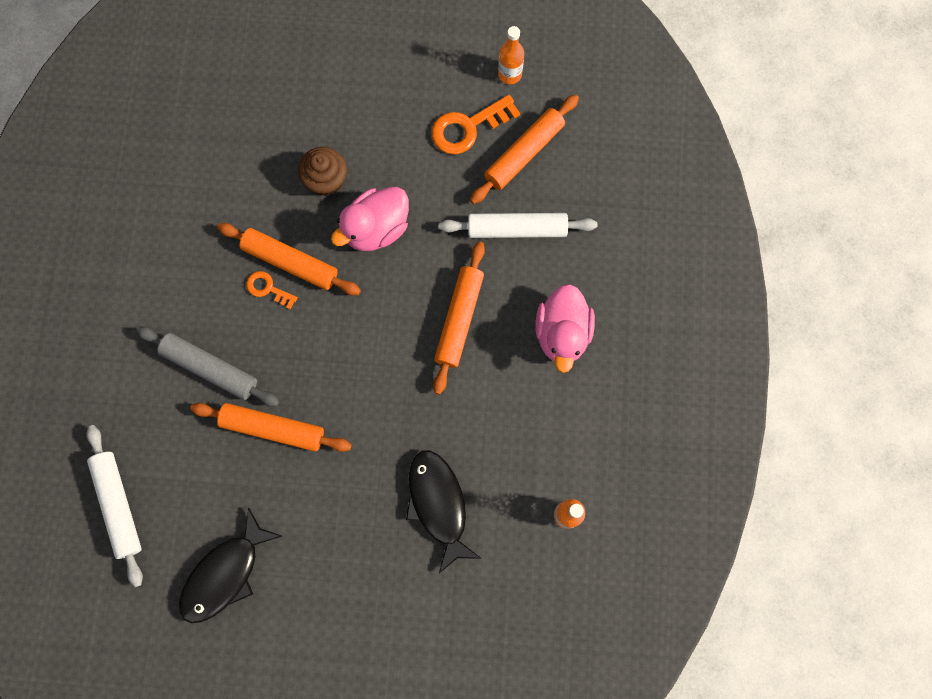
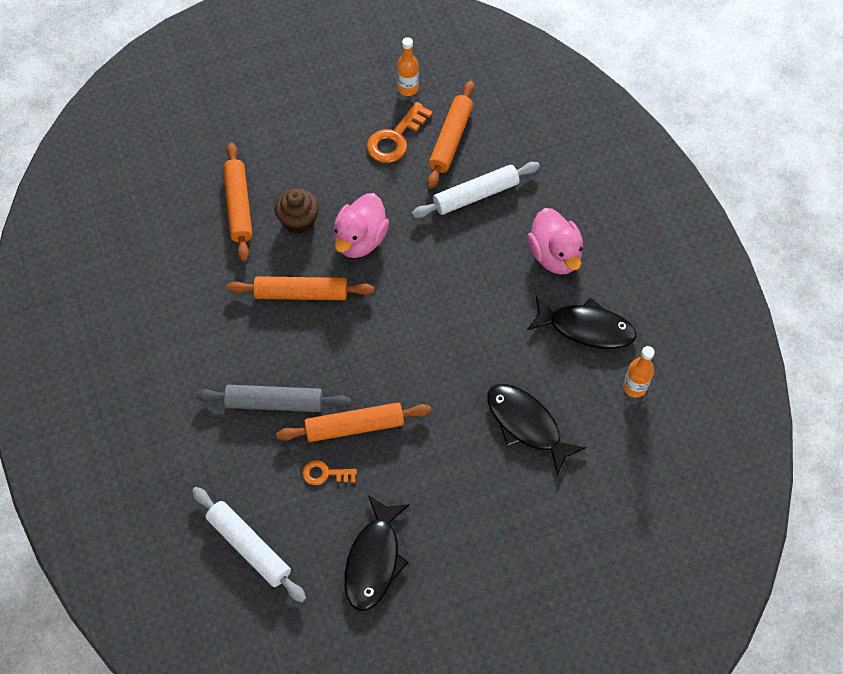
camera: 25 degrees left, 15 degrees down
(268, 289) = (292, 321): orange key -> orange key (325, 474)
(459, 319) = (465, 279): orange rolling pin -> orange rolling pin (238, 206)
(551, 428) = (586, 328): none -> black fish

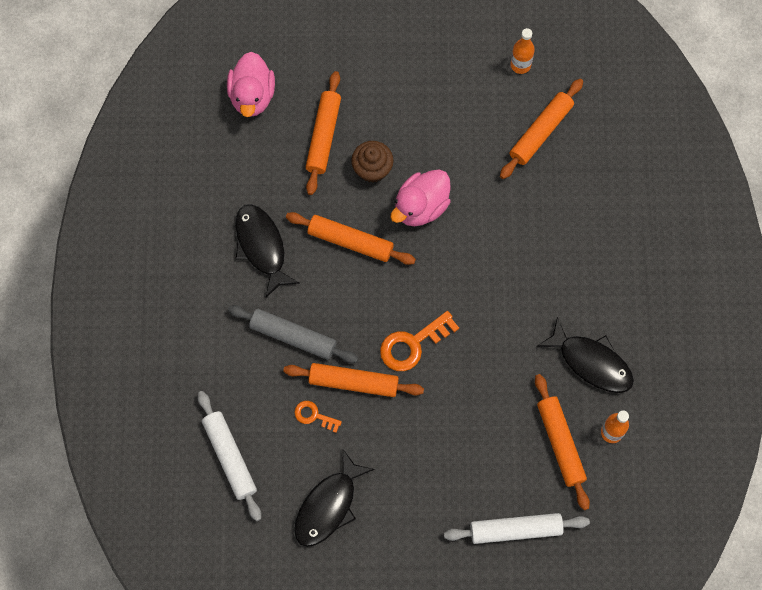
camera: 20 degrees right, 10 degrees up
(395, 138) = (489, 114): orange key -> orange key (413, 344)
(476, 195) = (542, 197): white rolling pin -> white rolling pin (515, 530)
(527, 425) = (502, 433): black fish -> black fish (262, 247)
(554, 256) = (591, 282): pink duck -> pink duck (252, 96)
(588, 415) = (560, 443): none -> orange rolling pin

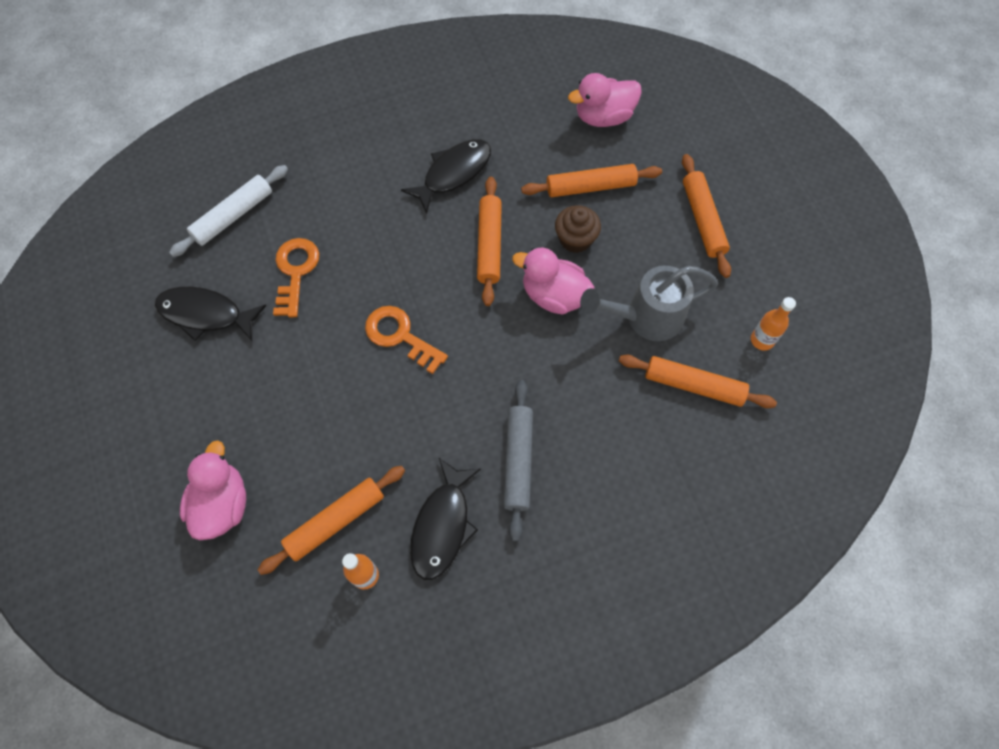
camera: 70 degrees right, 5 degrees down
(293, 337) = (371, 228): grey rolling pin -> grey rolling pin (518, 461)
(314, 416) = (295, 272): orange key -> orange key, size x1.75
(353, 382) = (341, 295): orange rolling pin -> orange rolling pin (703, 220)
(468, 143) = (646, 317): none -> grey watering can
(515, 530) = (222, 504): white rolling pin -> pink duck

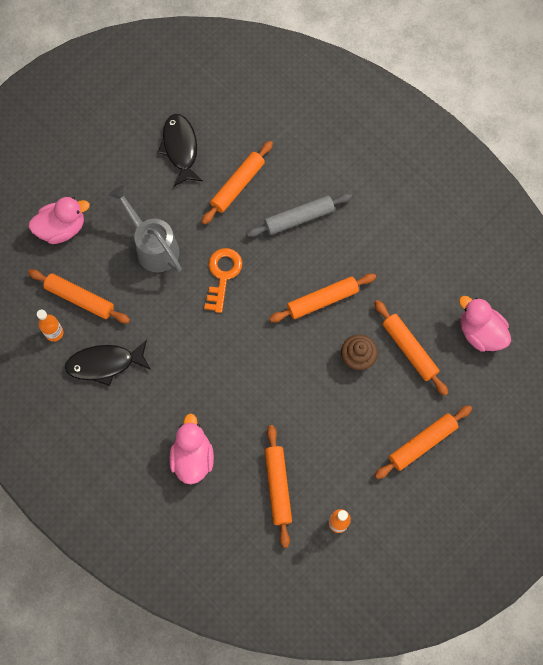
camera: 65 degrees right, 5 degrees up
(233, 216) = (260, 124): white rolling pin -> none
(295, 272) = (238, 185): orange key -> orange rolling pin
(453, 173) = (370, 248): black fish -> none
(518, 461) = (168, 391): grey rolling pin -> grey rolling pin (299, 218)
(554, 296) = (303, 362): pink duck -> pink duck (192, 457)
(646, 317) = (316, 433): grey watering can -> grey watering can (153, 247)

